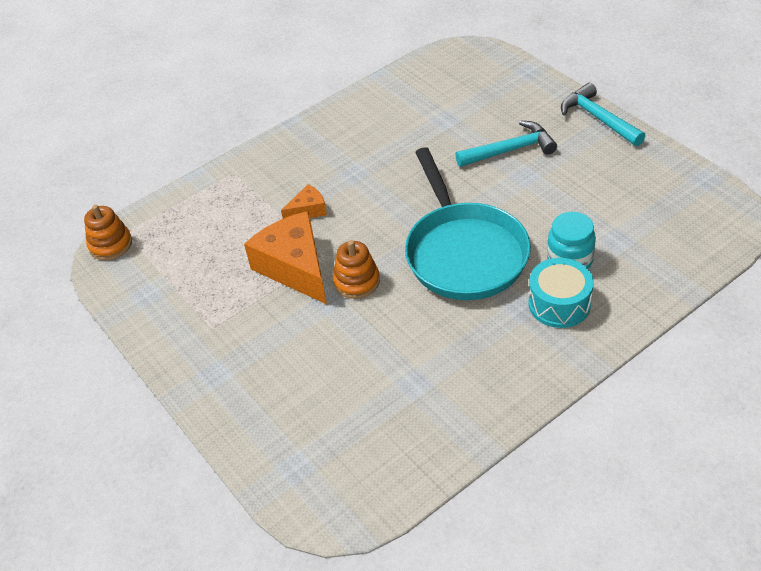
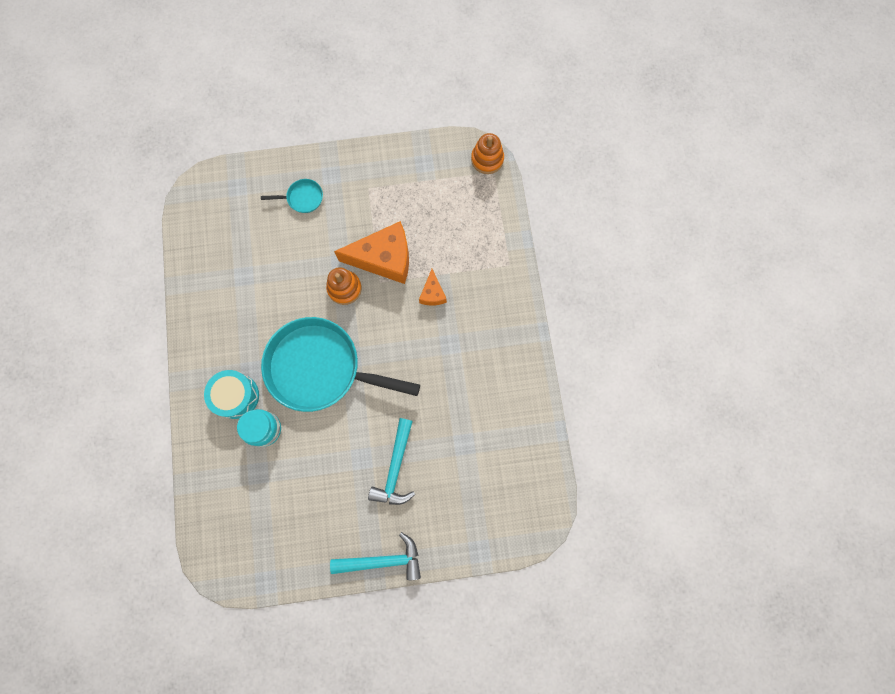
camera: 115 degrees right, 30 degrees up
(266, 384) = (302, 198): none -> turquoise pan

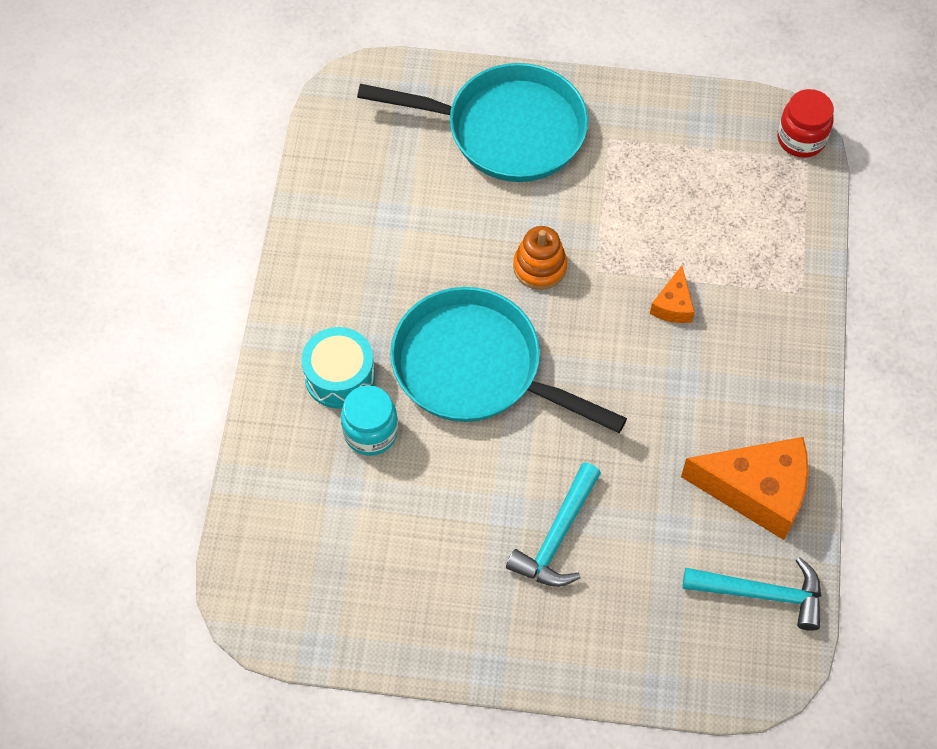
camera: 15 degrees right, 15 degrees down
(302, 198) = (507, 130): turquoise pan -> turquoise pan, size x2.45
(383, 560) = (506, 663): turquoise hammer -> turquoise hammer (762, 594)
(384, 259) = (610, 240): orange cheese -> orange cheese (757, 491)
(487, 159) = (801, 139): orange stacking toy -> red jar

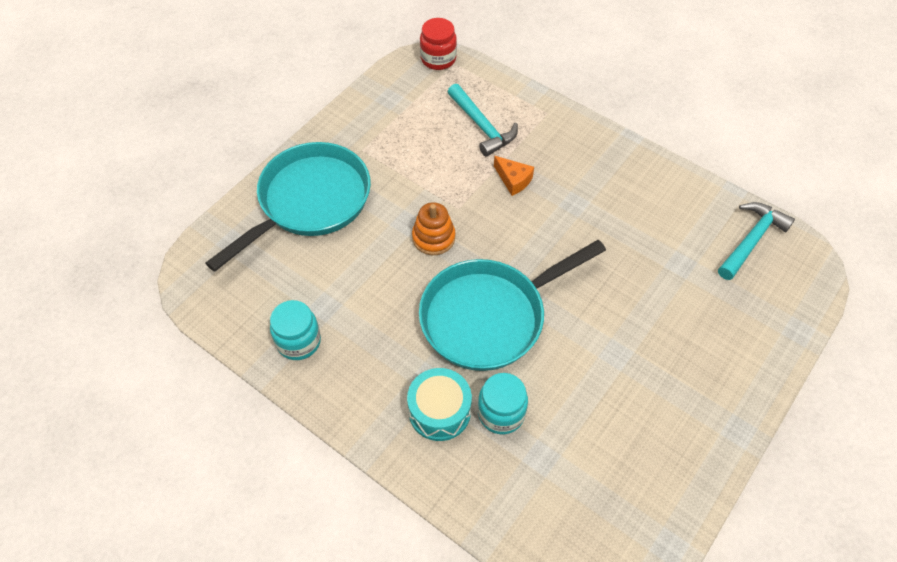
camera: 60 degrees left, 5 degrees down
(339, 216) = (298, 341): none -> turquoise jar
(557, 537) = (653, 334): turquoise hammer -> turquoise hammer (482, 126)
(757, 491) = (676, 205): orange cheese -> none

